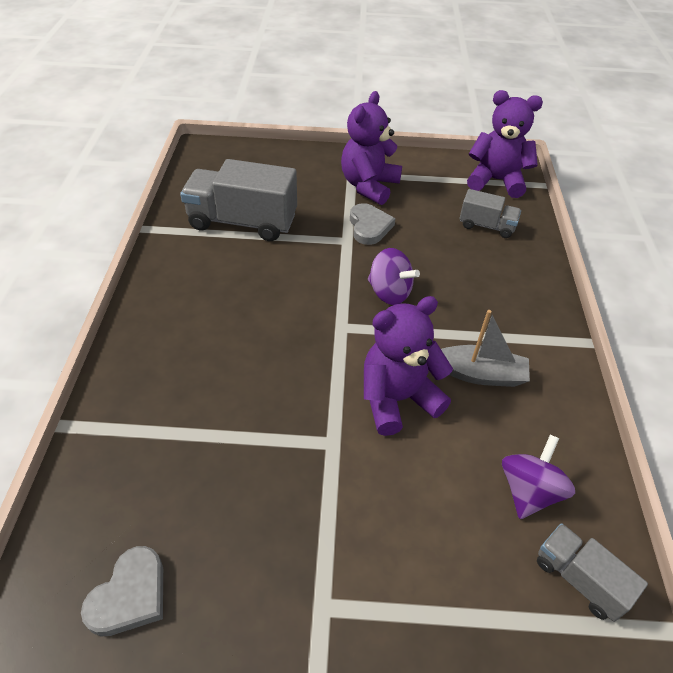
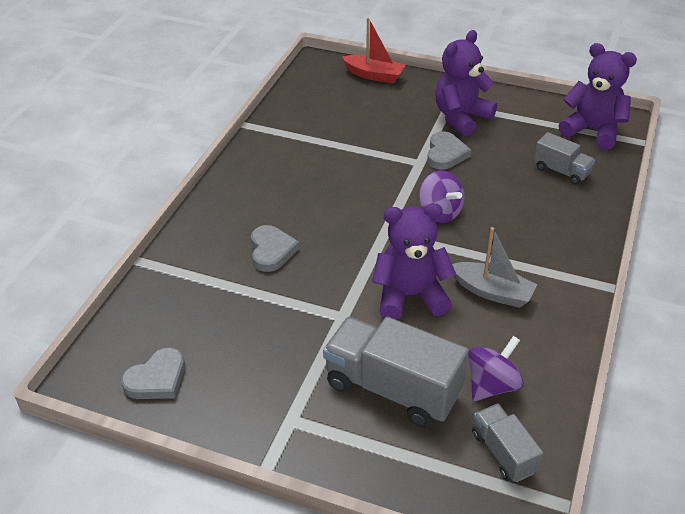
camera: 20 degrees right, 5 degrees down
(223, 376) = (271, 251): none -> grey heart
(242, 222) = (331, 132): grey truck -> grey truck (392, 388)
(266, 155) = (374, 75): none -> red boat

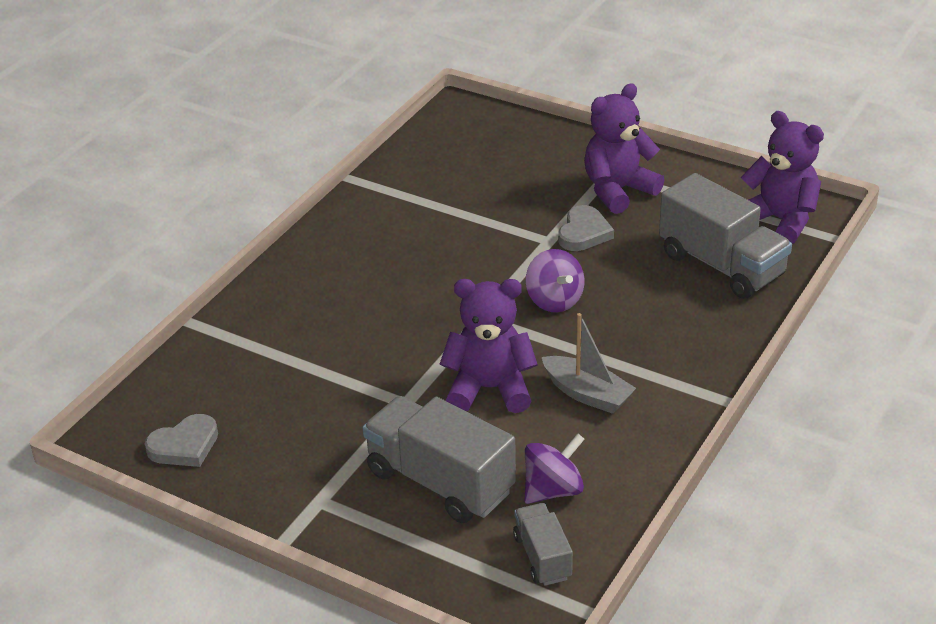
camera: 10 degrees right, 5 degrees down
(271, 251) = (343, 325): grey heart -> none
(374, 75) = (525, 129): red boat -> none
(561, 171) = (721, 265): grey truck -> grey truck, size x1.86

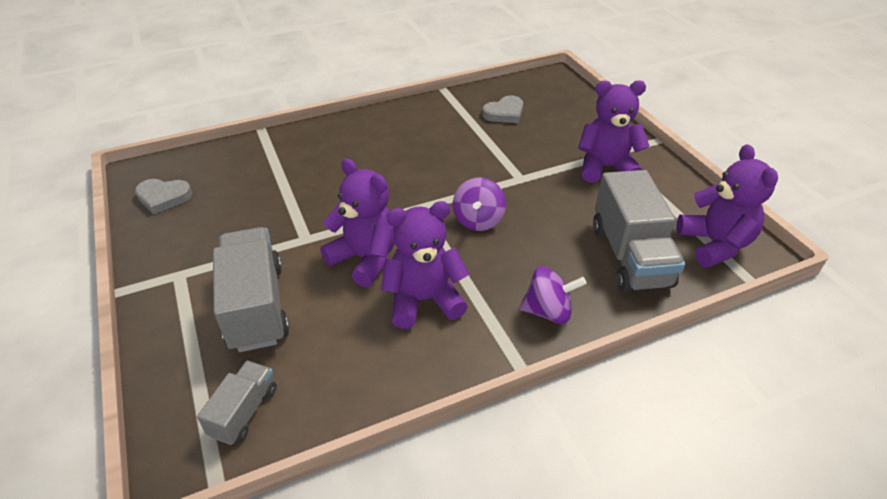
camera: 35 degrees right, 5 degrees up
(553, 490) = (315, 361): purple spinning top -> purple spinning top (548, 311)
(584, 233) = (550, 184): grey heart -> grey heart (504, 113)
(587, 394) = (423, 300): grey boat -> purple teddy bear

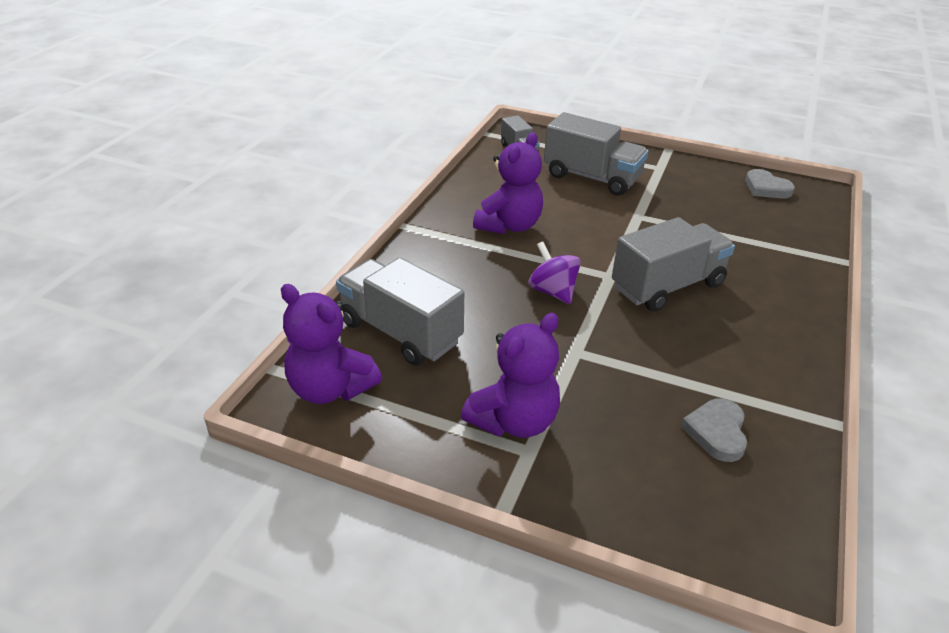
camera: 135 degrees right, 5 degrees down
(163, 197) = (766, 188): grey heart -> grey heart turned 90 degrees counterclockwise
(365, 259) = (582, 226): purple teddy bear -> none
(396, 178) = (667, 286): none -> grey truck
(548, 311) = (423, 260): purple spinning top -> none

